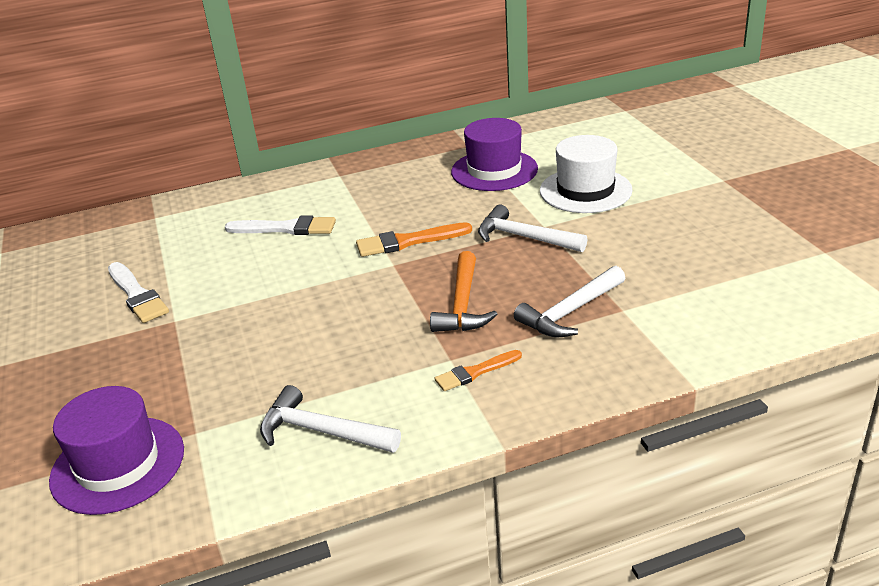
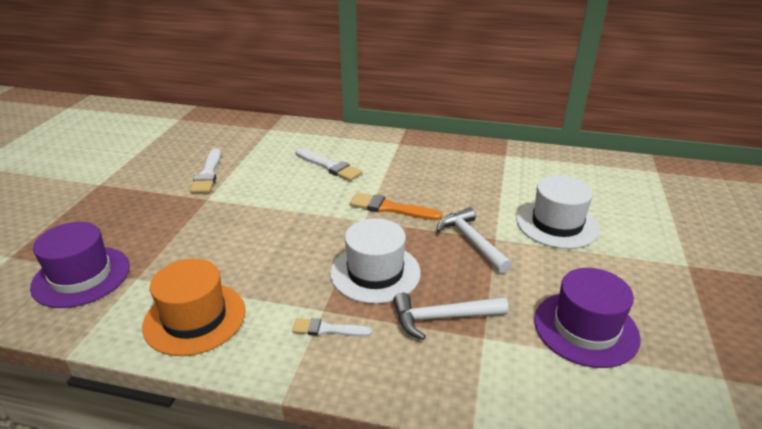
camera: 30 degrees right, 0 degrees up
(321, 431) = (195, 318): white hammer -> orange hat
(463, 304) = (375, 272): orange hammer -> white hat
(475, 372) = (327, 329): orange brush -> white brush
(494, 170) = (504, 180): purple hat -> purple hat (585, 328)

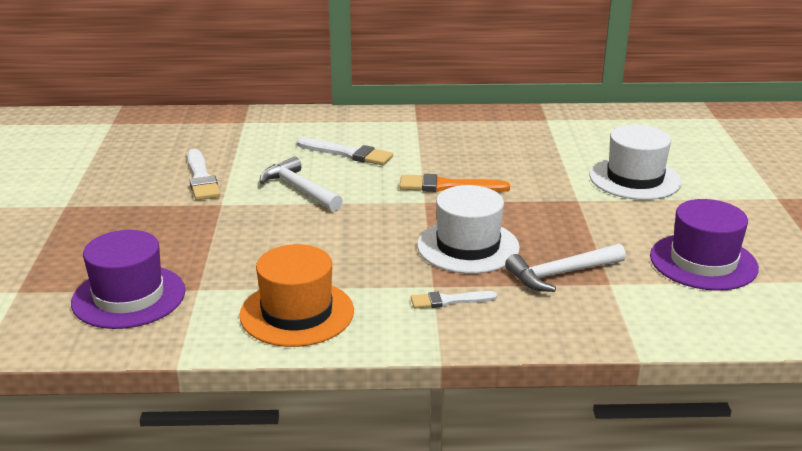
camera: 15 degrees left, 5 degrees down
(471, 241) = (553, 205): white hammer -> white hammer (299, 189)

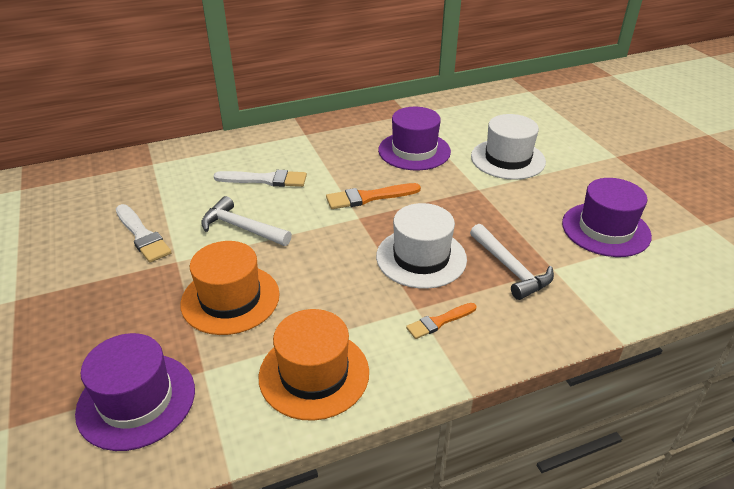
camera: 20 degrees left, 10 degrees up
(254, 242) = (230, 299): none -> orange hat
(449, 301) = (439, 322): white brush -> orange brush
(528, 154) = (414, 151): none -> purple hat
(560, 274) = (511, 269): white hammer -> white hammer turned 75 degrees counterclockwise

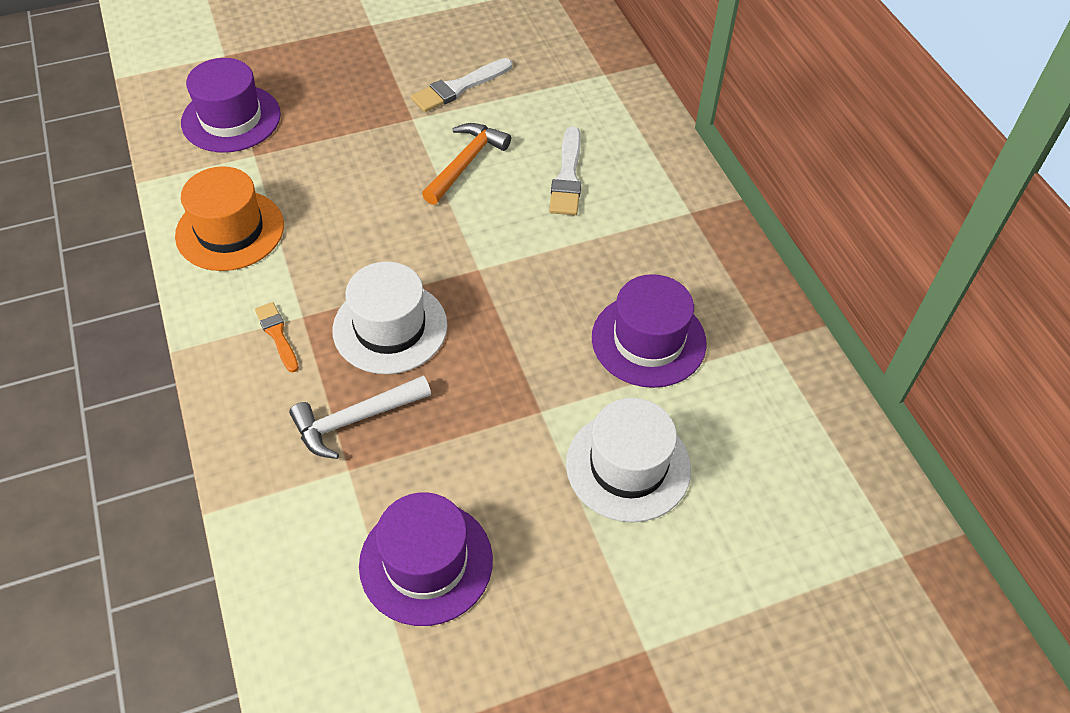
camera: 90 degrees right, 15 degrees up
(230, 299) = (346, 164): orange hat -> none
(241, 228) = (466, 163): white hammer -> orange hammer
(369, 197) = (523, 281): orange brush -> none

